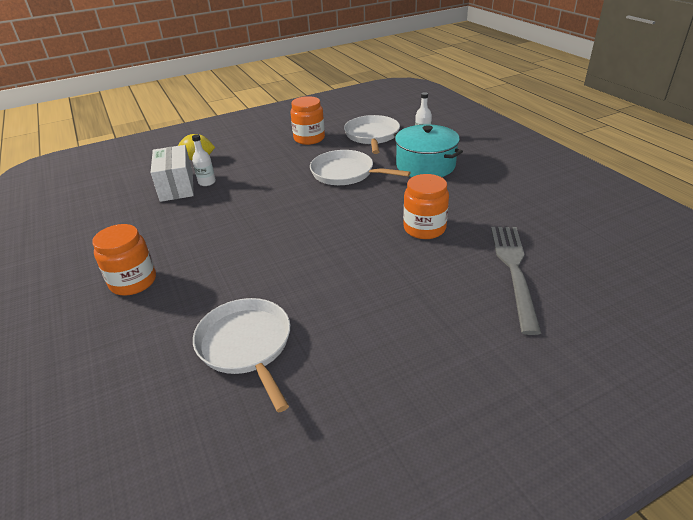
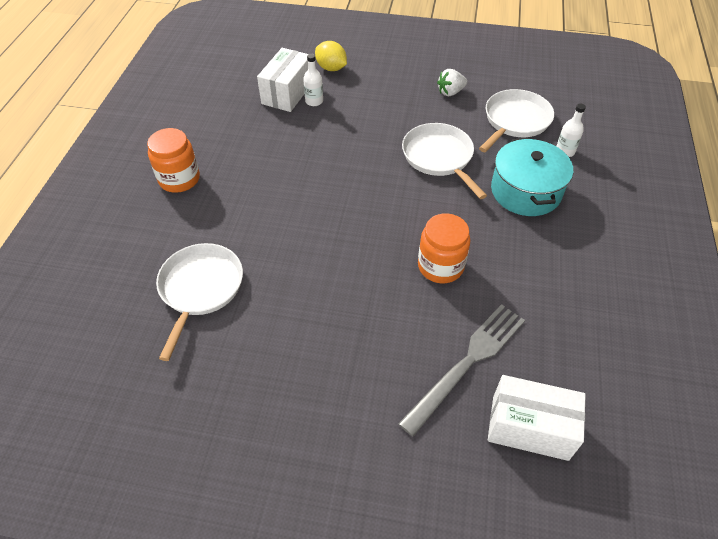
camera: 35 degrees right, 15 degrees up
(309, 138) = (450, 92): orange jar -> white strawberry
(597, 281) = (529, 427): none -> white box

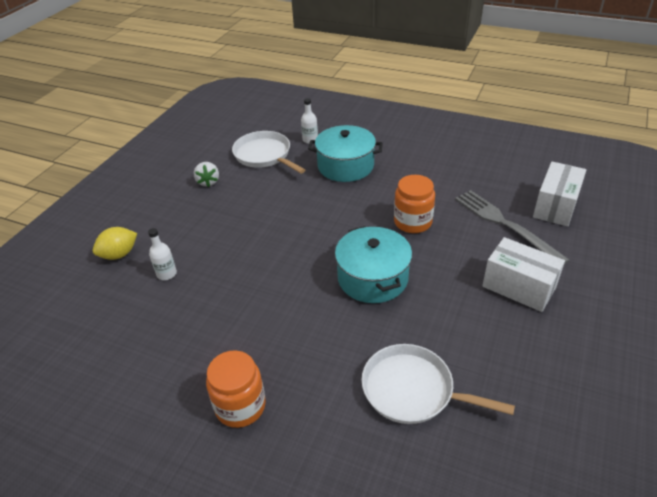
camera: 75 degrees left, 10 degrees down
(287, 93) = (139, 294): white box -> white box (518, 287)
(339, 241) = (372, 278): none -> turquoise pot
(439, 157) = (290, 202): white pan -> none

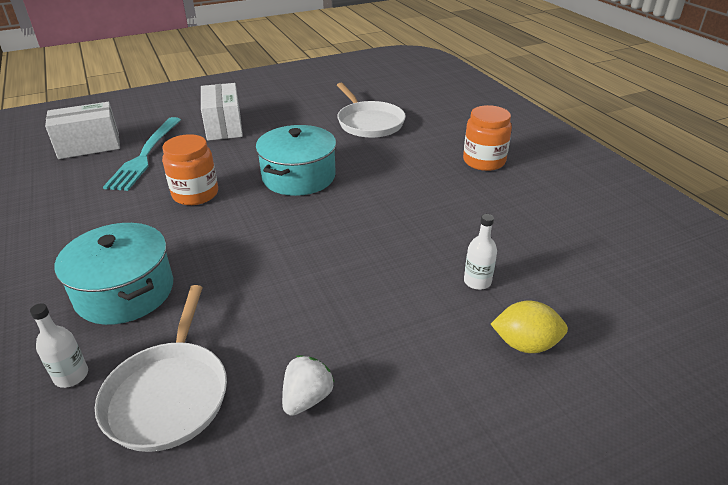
camera: 140 degrees left, 5 degrees down
(505, 224) = (145, 155): grey fork -> turquoise fork

